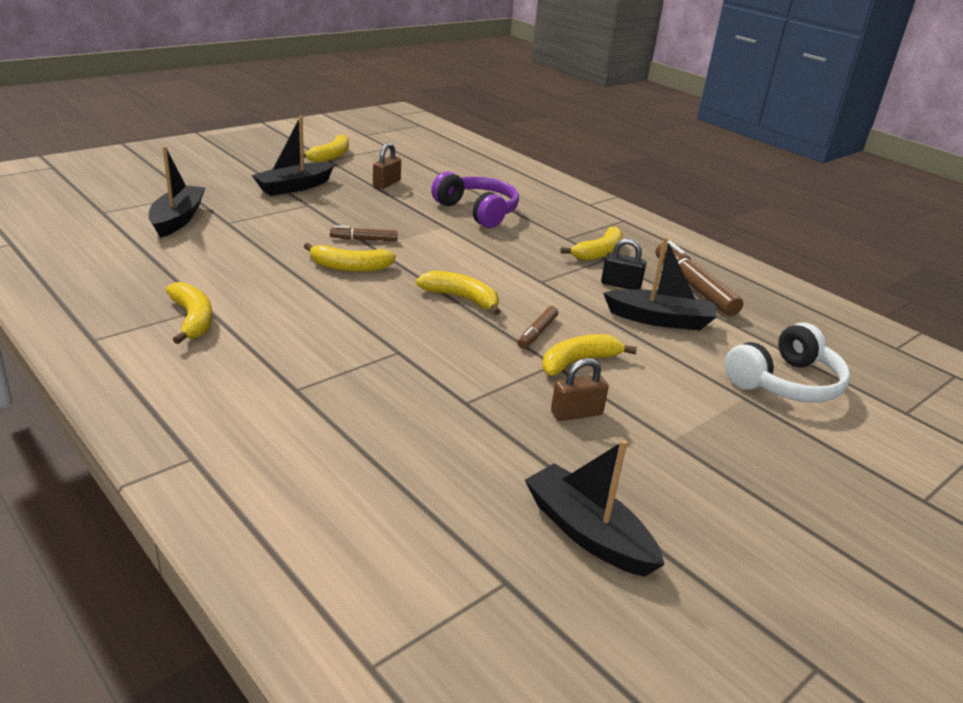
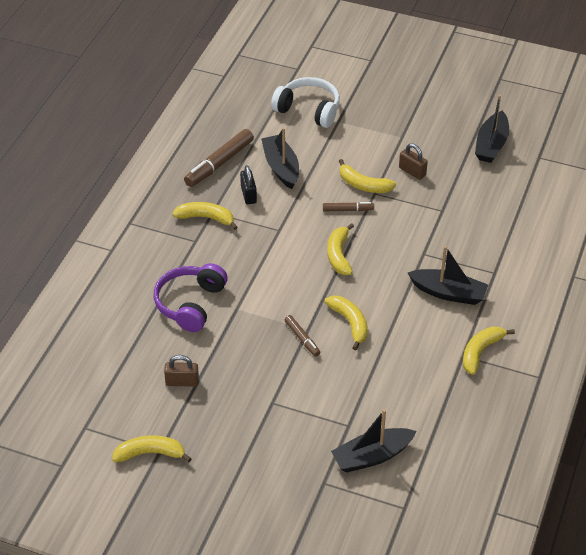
camera: 115 degrees left, 15 degrees up
(294, 187) = (246, 432): black boat -> black boat (448, 293)

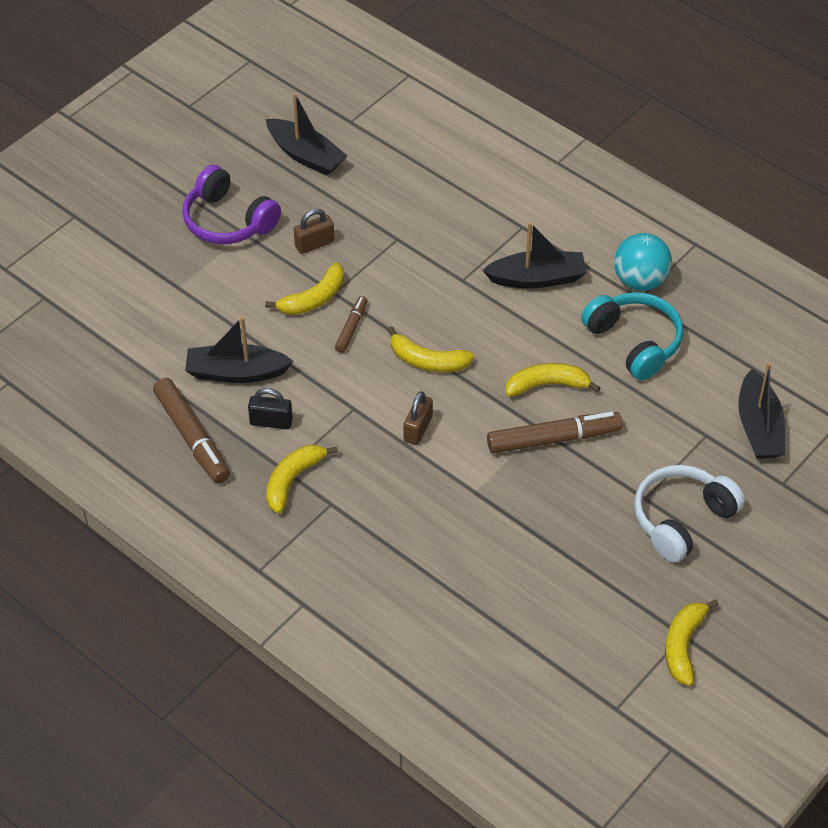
camera: 70 degrees left, 5 degrees up
(182, 382) = (578, 582): brown padlock -> brown padlock (418, 429)
(190, 304) = (445, 539): purple headphones -> purple headphones (228, 221)
(302, 339) = (553, 439): brown marker -> brown marker, size x1.85
(308, 110) = (137, 310): white headphones -> white headphones (682, 519)
(417, 363) = (634, 342): none -> turquoise headphones
(448, 293) = (537, 278): black boat -> black boat turned 45 degrees clockwise
(480, 352) = (640, 281): yellow banana -> turquoise ball

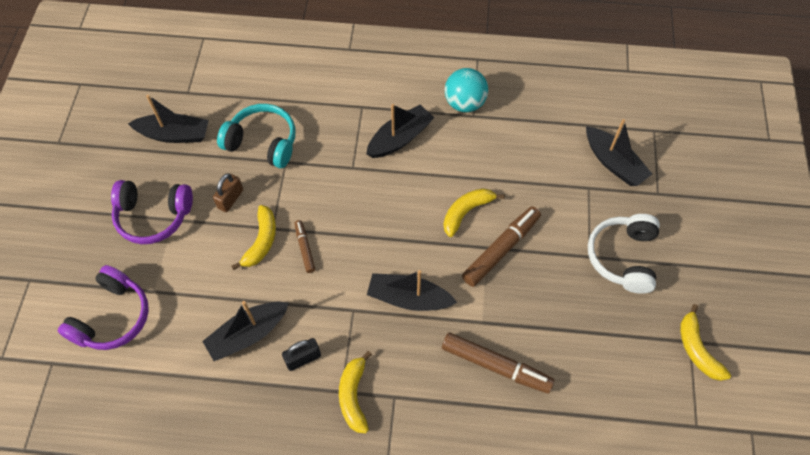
camera: 35 degrees left, 10 degrees up
(124, 288) = (112, 317): none -> purple headphones
(192, 437) = (254, 409): brown marker -> brown marker (496, 366)
(418, 429) = (408, 298): brown padlock -> black boat
(427, 361) = (375, 242): yellow banana -> none
(634, 342) = (495, 148): turquoise headphones -> turquoise headphones (263, 142)

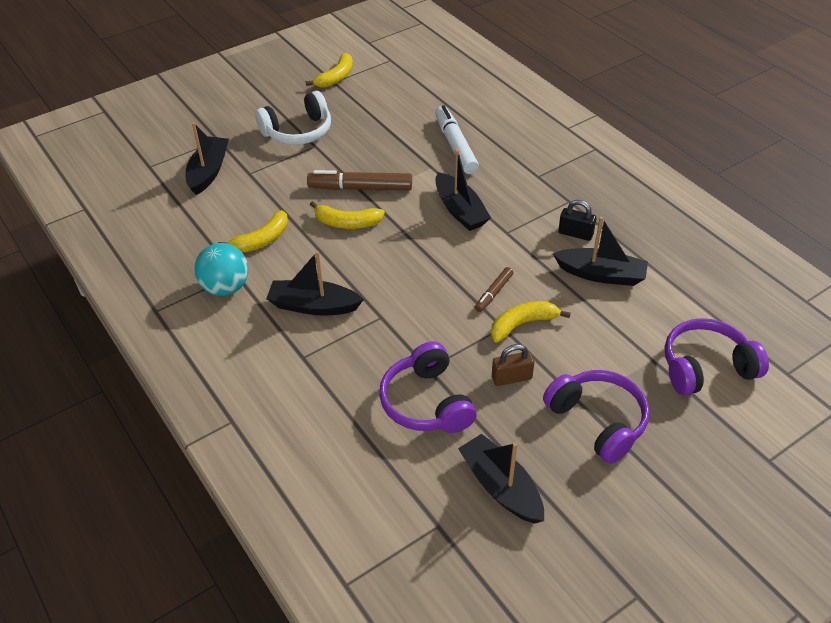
camera: 130 degrees left, 15 degrees down
(263, 142) = (426, 402): turquoise headphones -> purple headphones
(353, 396) = (564, 194): yellow banana -> yellow banana (261, 240)
(496, 366) = (455, 146): brown marker -> white marker

